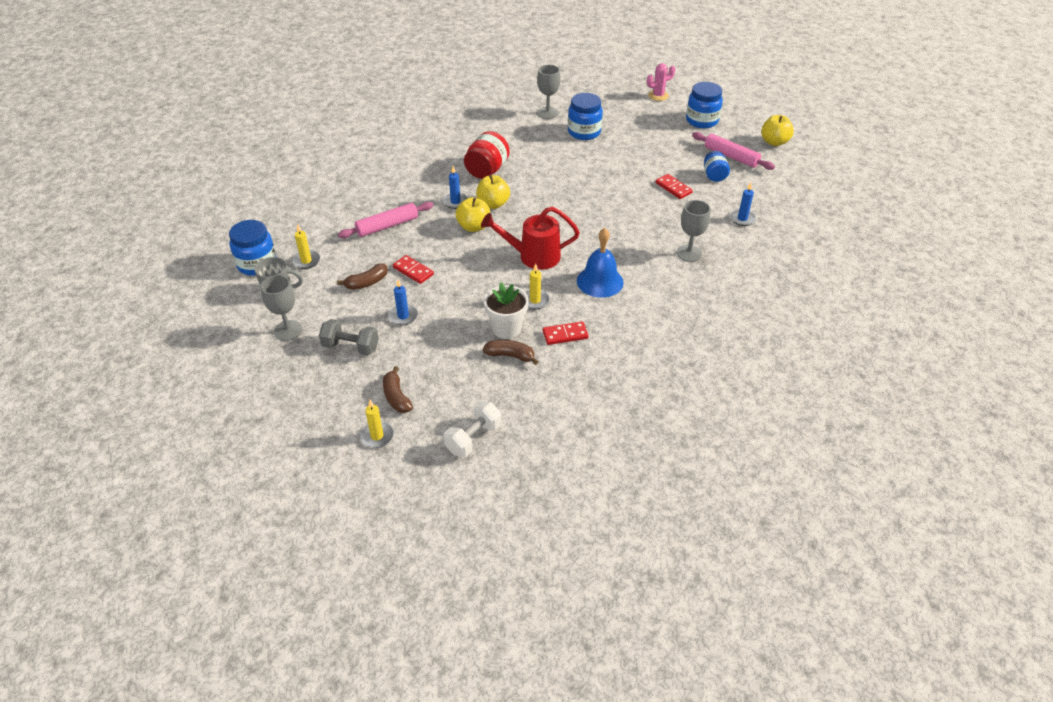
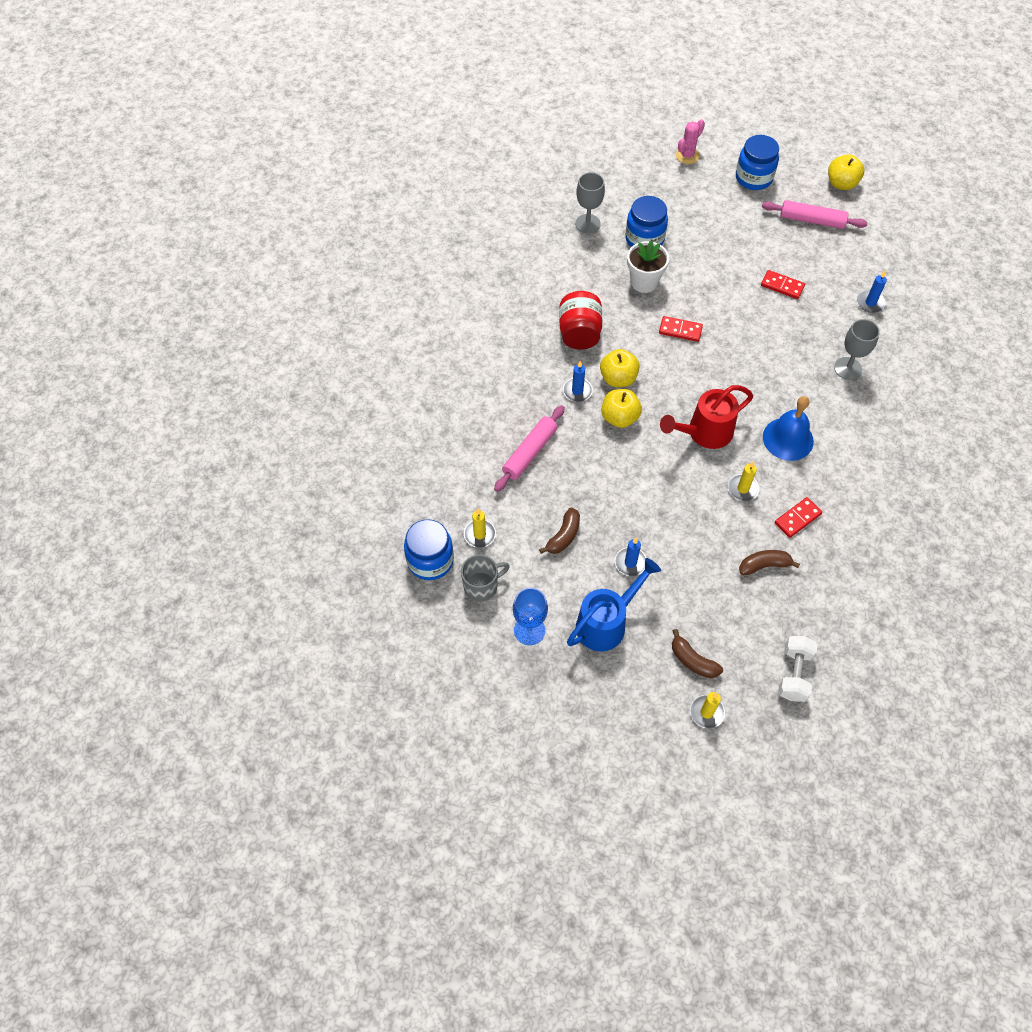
camera: 25 degrees left, 15 degrees up
(288, 330) = (529, 630): grey goblet -> blue goblet
(351, 347) = (607, 622): grey dumbbell -> blue watering can
(413, 271) = (599, 501): red domino -> red domino (680, 330)
(506, 328) = (739, 534): white flower pot -> white flower pot (644, 282)
(714, 175) = (811, 253): blue jar -> none

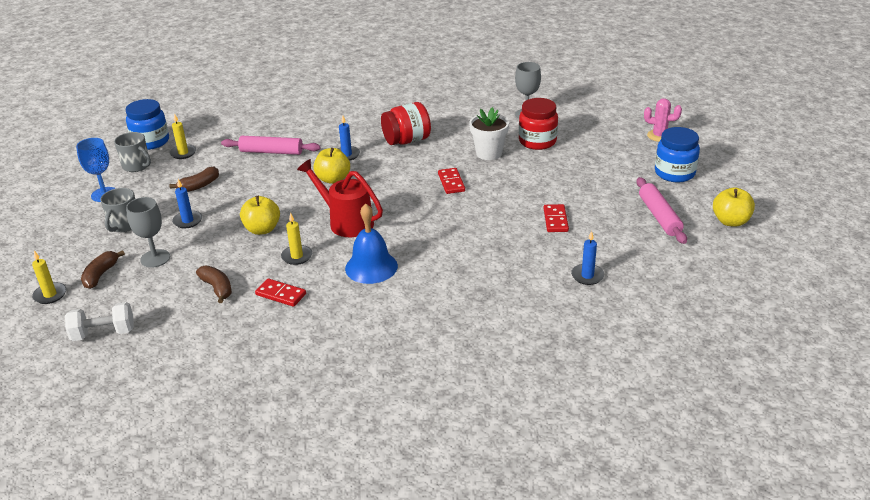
camera: 65 degrees right, 25 degrees down
(563, 536) = (199, 186): brown banana -> brown banana turned 45 degrees counterclockwise
(607, 622) = (124, 225): blue watering can -> grey mug
(618, 378) = (373, 168): yellow apple -> yellow apple (262, 229)
(644, 239) = (537, 141): blue jar -> red jar
(847, 368) = (487, 281): grey goblet -> grey goblet (155, 258)

